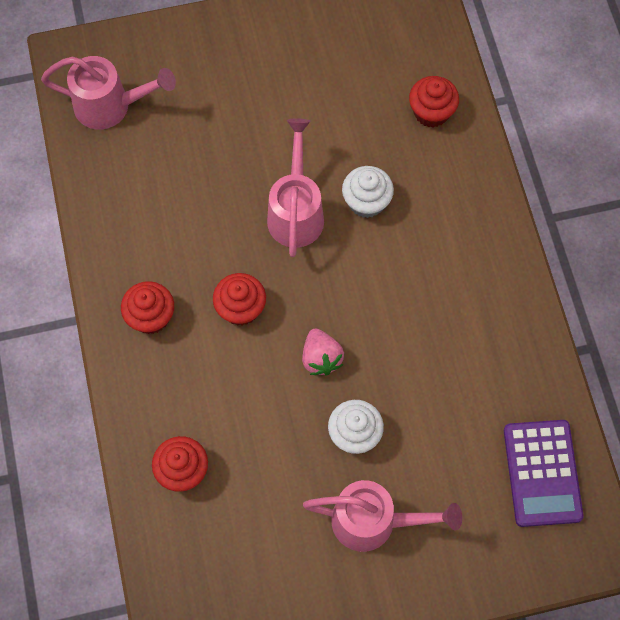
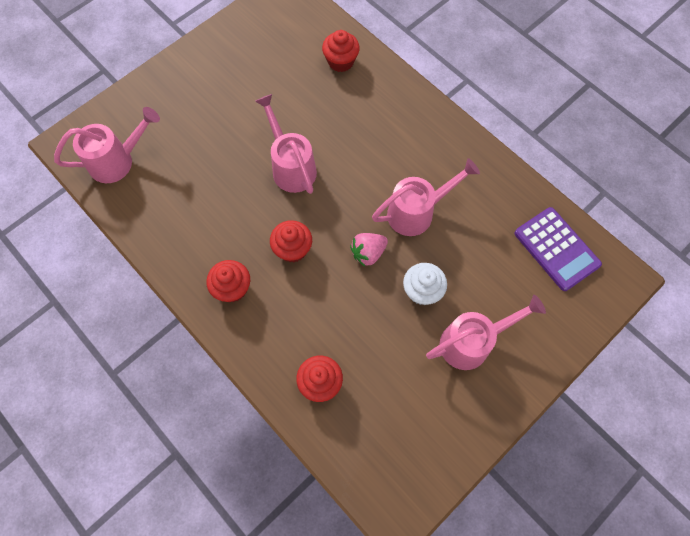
camera: 30 degrees left, 0 degrees up
(321, 358) = (368, 253): pink strawberry -> pink strawberry turned 105 degrees clockwise
(366, 202) = (334, 137): white cupcake -> none
(405, 341) = (416, 212): none -> pink watering can

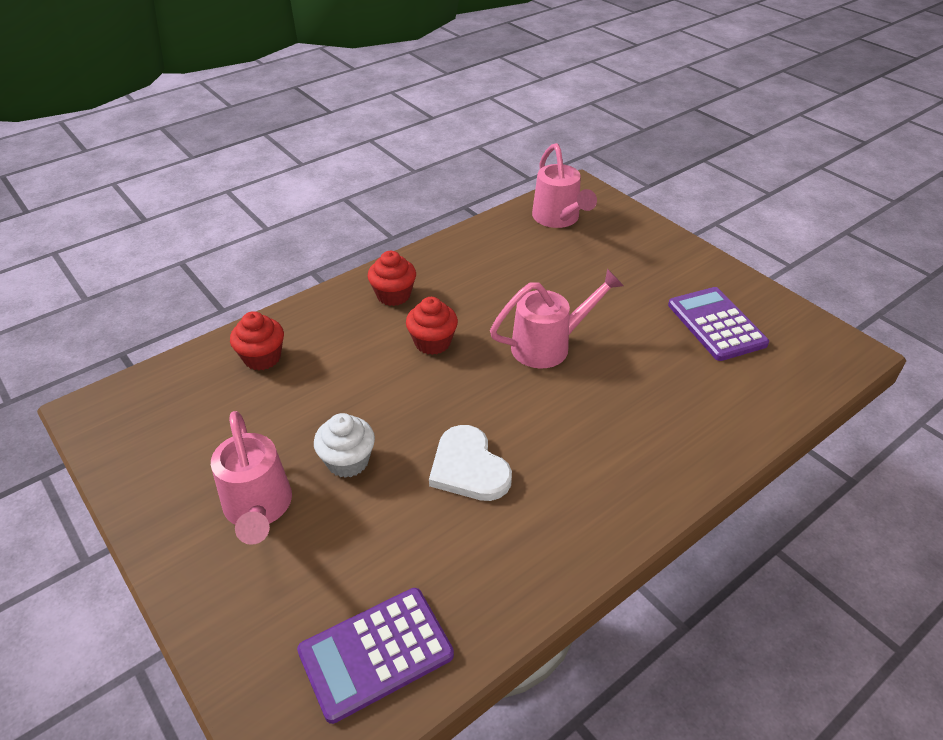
camera: 95 degrees right, 25 degrees down
(261, 60) = (716, 324): none -> purple calculator
(341, 61) = (729, 403): red cupcake -> none
(368, 253) = (414, 410): pink strawberry -> none
(416, 212) = (468, 467): pink watering can -> white heart

